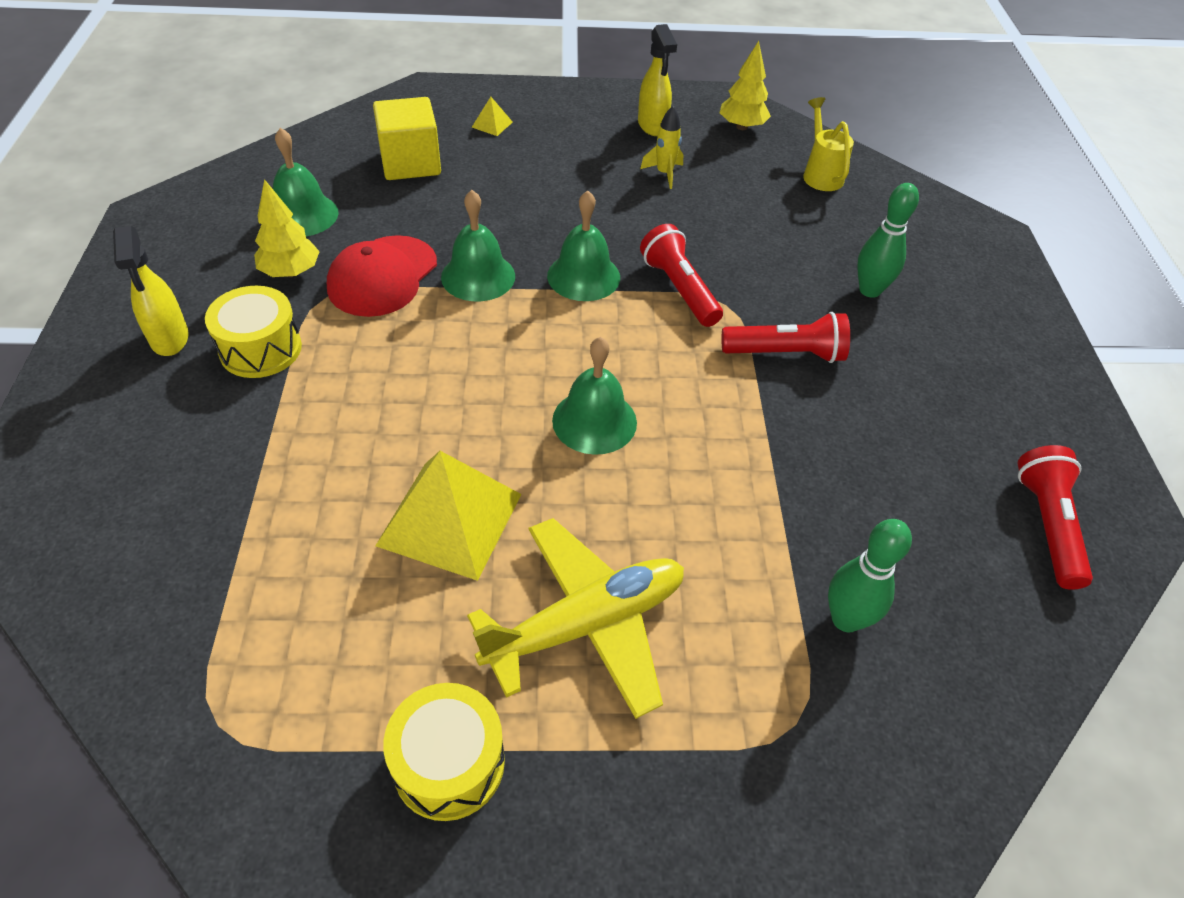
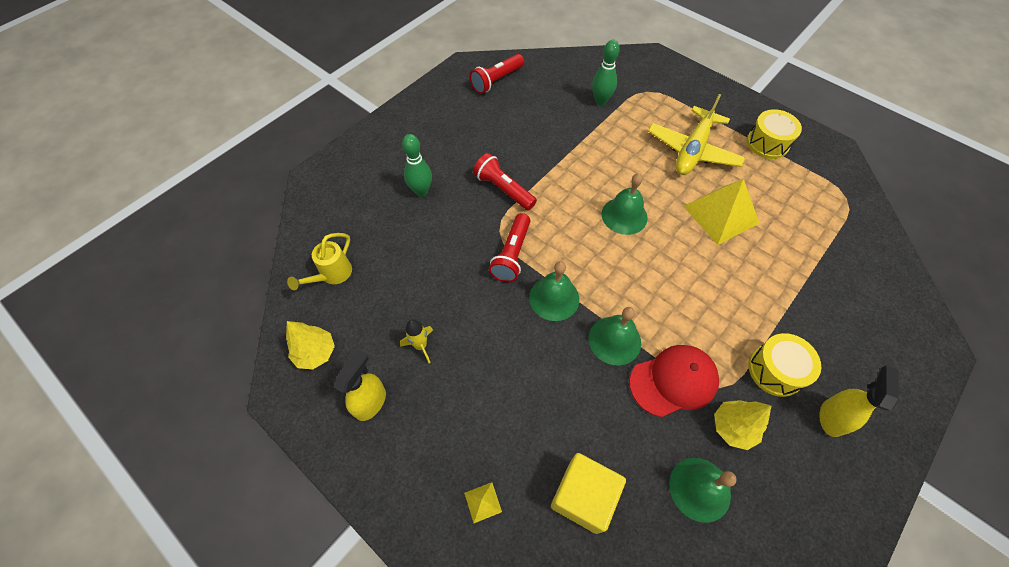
camera: 135 degrees left, 10 degrees up
(586, 624) = (692, 150): yellow plane -> yellow plane turned 75 degrees counterclockwise

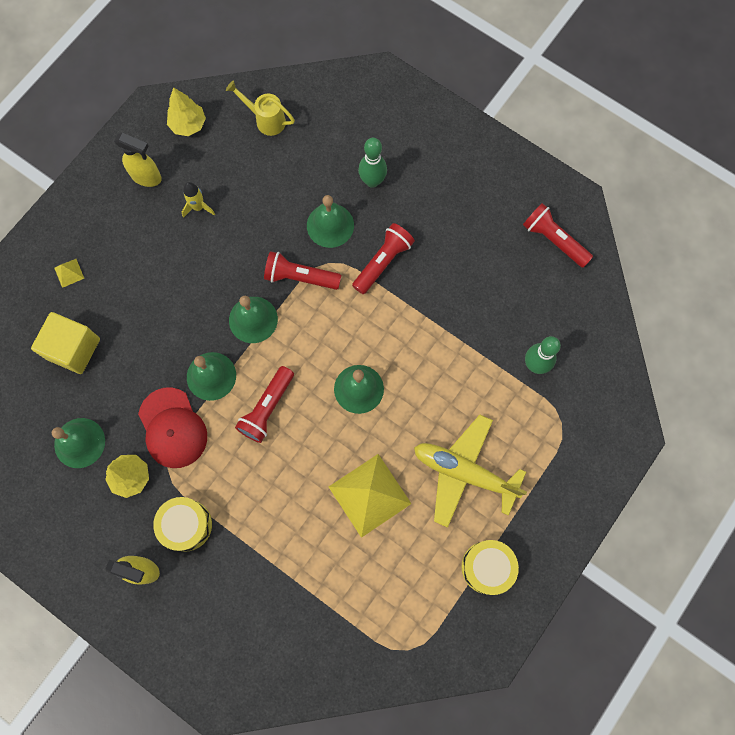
camera: 85 degrees right, 15 degrees up
(461, 227) = (330, 225): none -> green bell
(646, 290) = (267, 408): none -> red flashlight

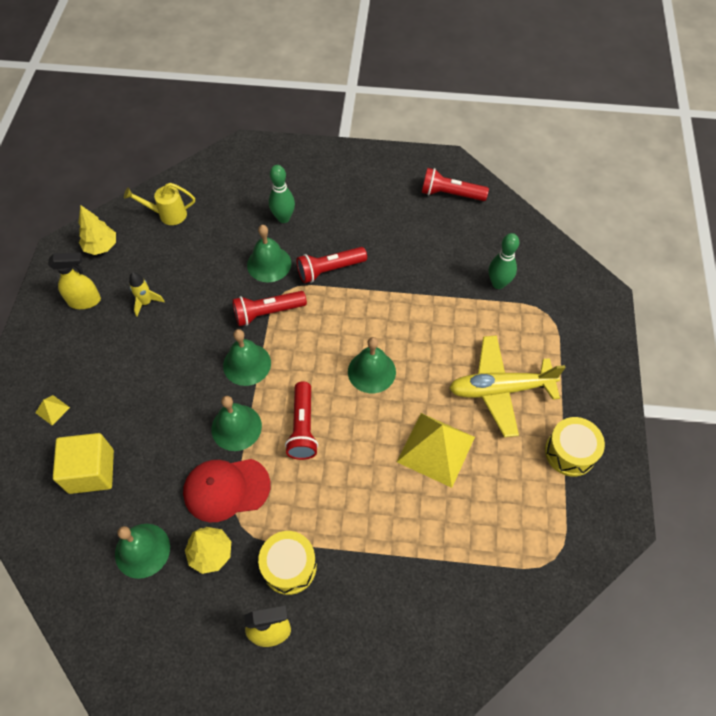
camera: 30 degrees left, 15 degrees down
(172, 428) = (226, 489): red cap -> red cap turned 135 degrees clockwise
(383, 262) = (329, 270): red flashlight -> red flashlight turned 120 degrees counterclockwise

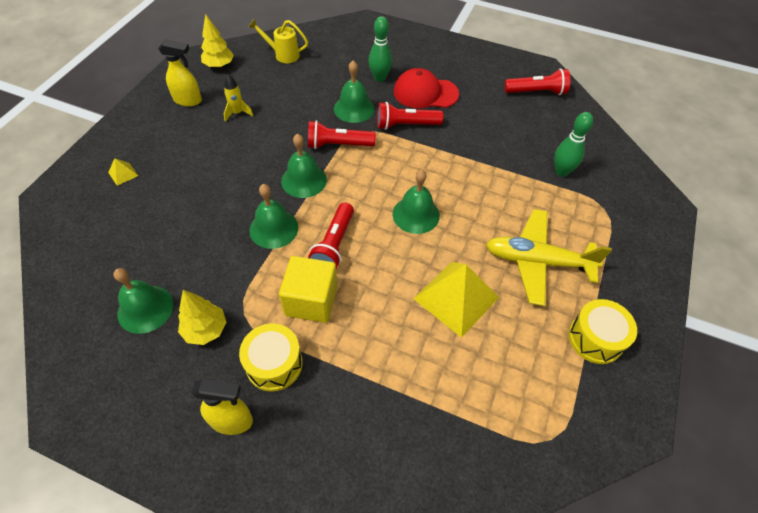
camera: 15 degrees right, 5 degrees down
(91, 471) = (132, 230): yellow cube -> yellow cube (311, 300)
(226, 489) = (243, 278): red cap -> red cap (425, 93)
(450, 194) = (536, 92): red flashlight -> red flashlight turned 150 degrees clockwise

